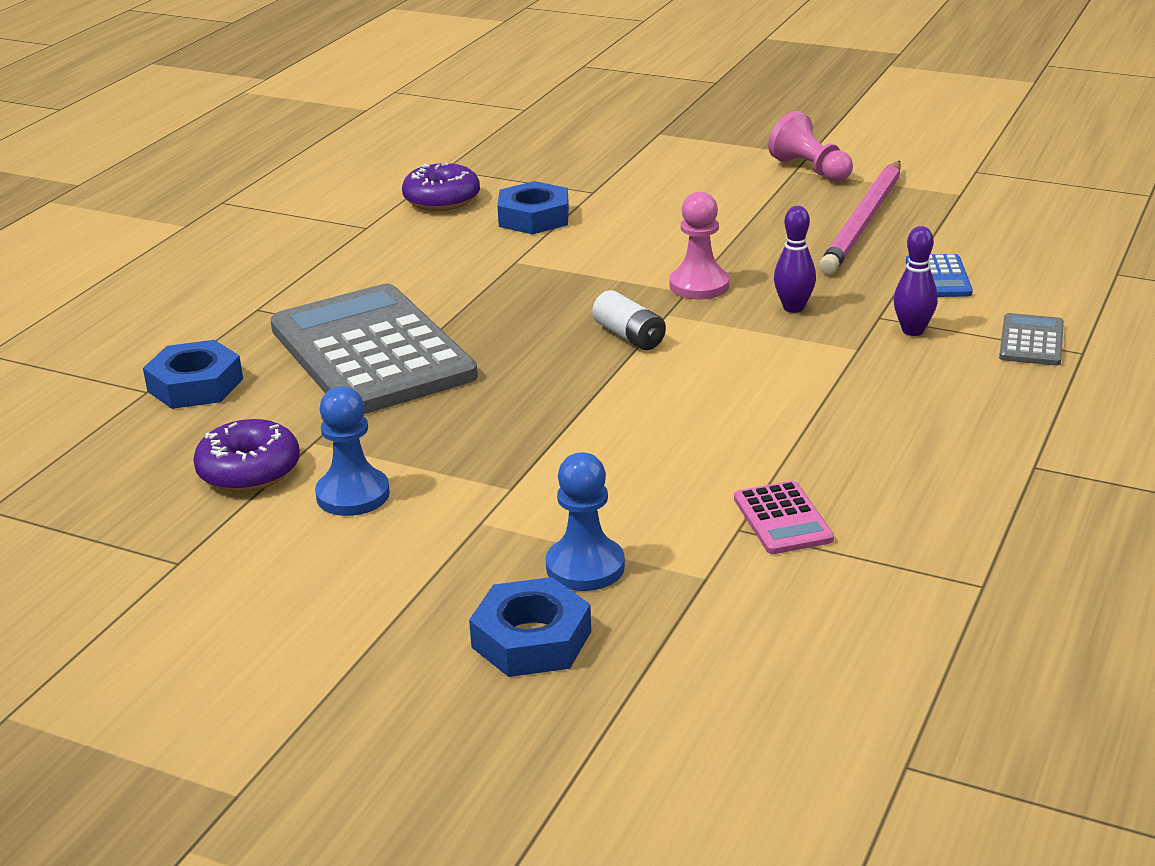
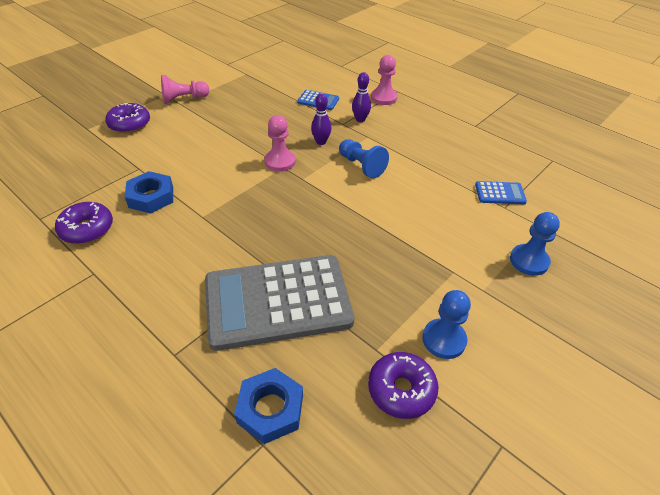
camera: 75 degrees left, 15 degrees up
(531, 639) = (586, 292): blue nut -> none
(629, 336) = (318, 196): white battery -> none
(697, 154) = (129, 124): none -> purple donut
(751, 358) = (361, 166): none -> blue pawn
(782, 519) = (500, 193): pink calculator -> blue calculator
(864, 221) = (251, 101): pink pencil -> none
(1031, 341) = (383, 98): grey calculator -> pink pawn

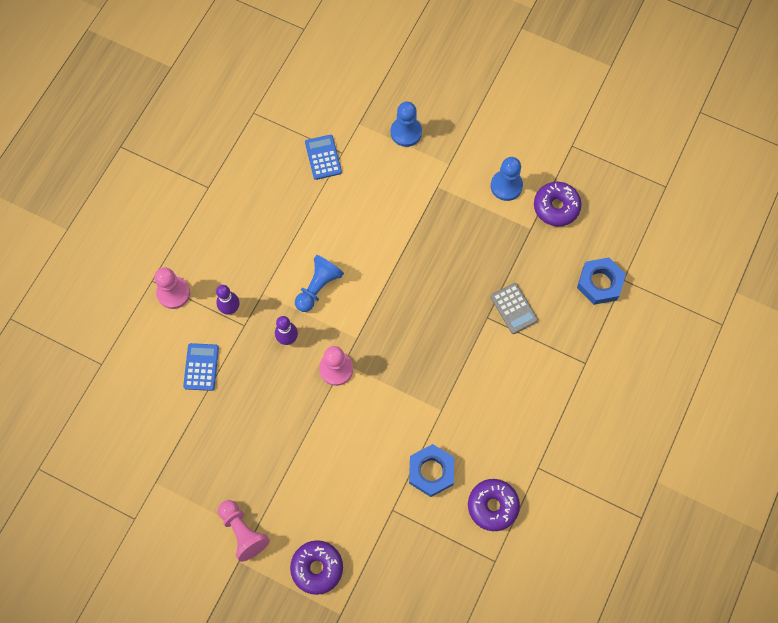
camera: 105 degrees left, 25 degrees up
(277, 302) = (514, 308): grey calculator -> grey calculator, size x0.41

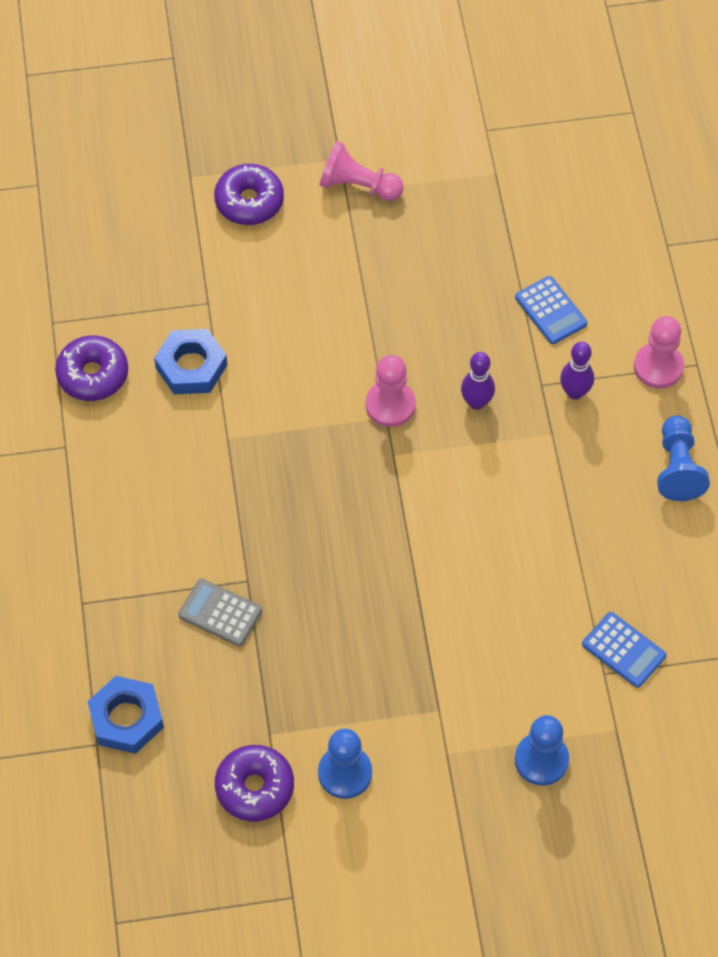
camera: 145 degrees right, 10 degrees down
(318, 287) = (489, 483): blue pawn -> blue pawn (677, 468)

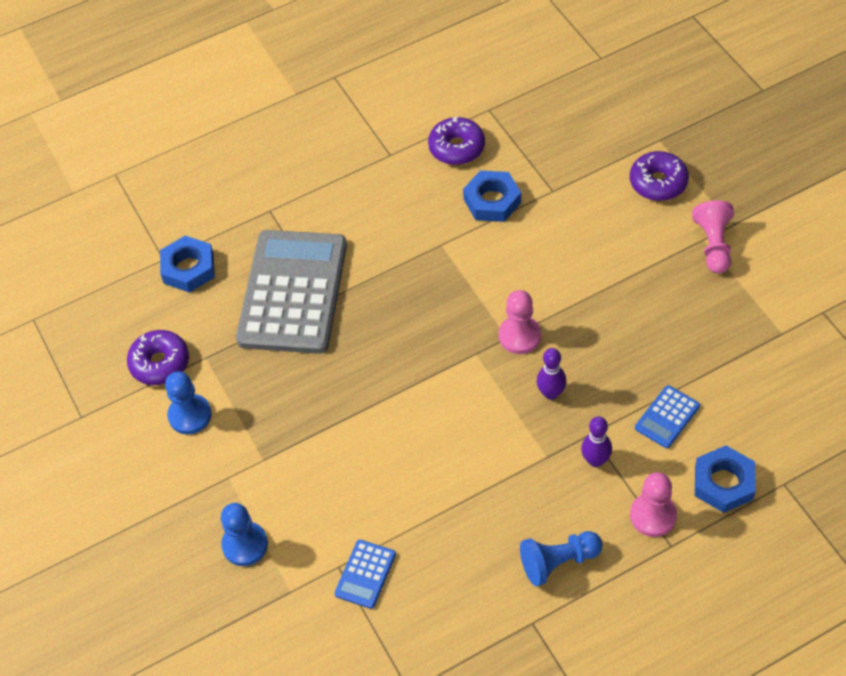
camera: 75 degrees right, 5 degrees down
(220, 613) = (293, 292): grey calculator -> grey calculator, size x2.43
(646, 293) = (723, 483): none -> blue nut

